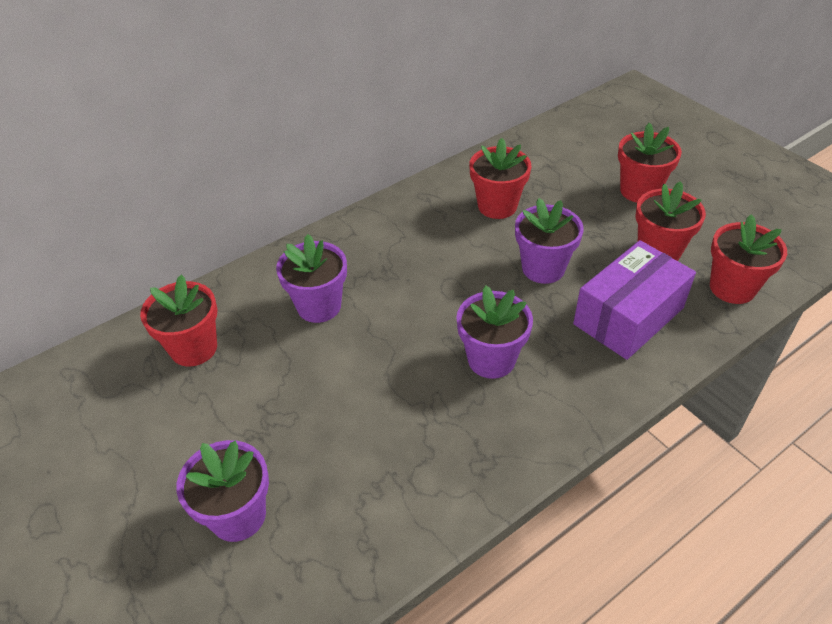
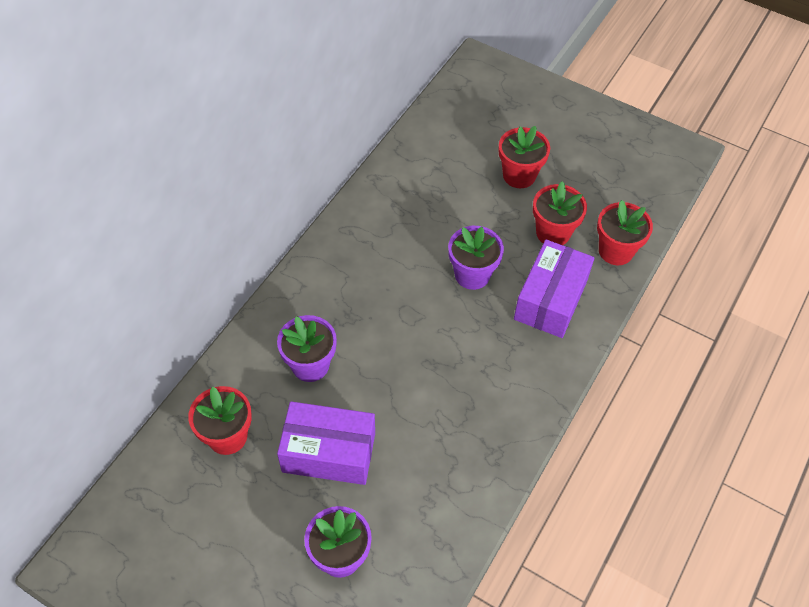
camera: 25 degrees left, 10 degrees up
(289, 397) = (329, 452): none -> purple box
(491, 359) = (466, 369): purple flower pot -> none
(497, 206) = (411, 223): red flower pot -> none

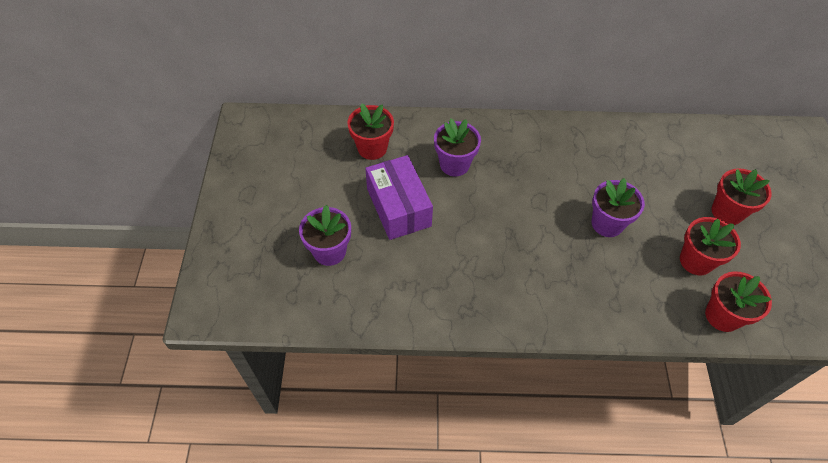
camera: 60 degrees right, 0 degrees up
(550, 299) = (632, 287): purple box -> none

